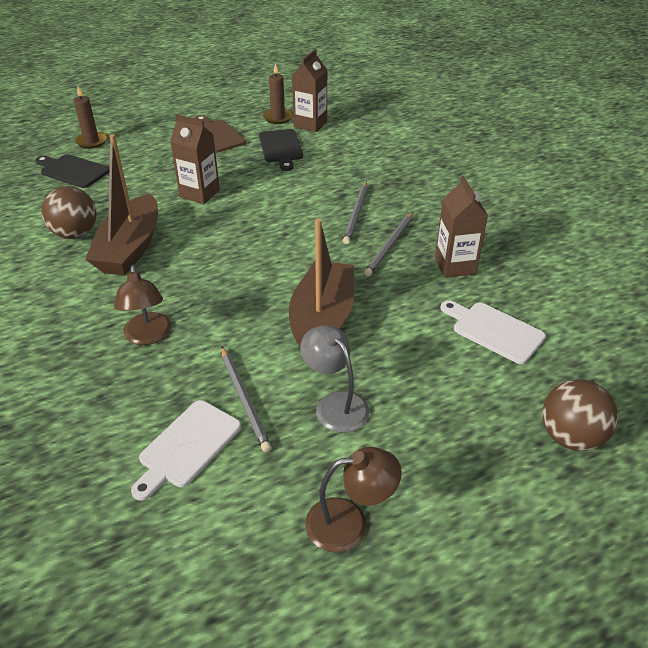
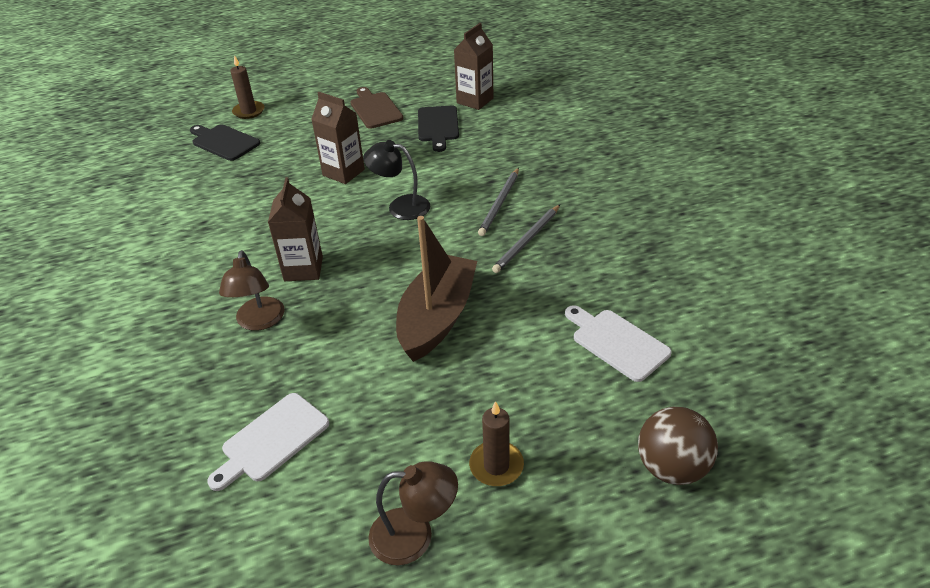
camera: 10 degrees right, 0 degrees up
(75, 233) = (212, 209): brown ball -> none
(130, 248) = (262, 227): brown boat -> none
(244, 400) = (339, 396): grey pencil -> none
(262, 221) = (400, 206): none -> black lamp
(278, 118) = (442, 92): brown candle -> brown candle (496, 466)
(335, 404) = (429, 409): grey lamp -> none
(455, 266) = (592, 267): brown carton -> brown carton (303, 269)

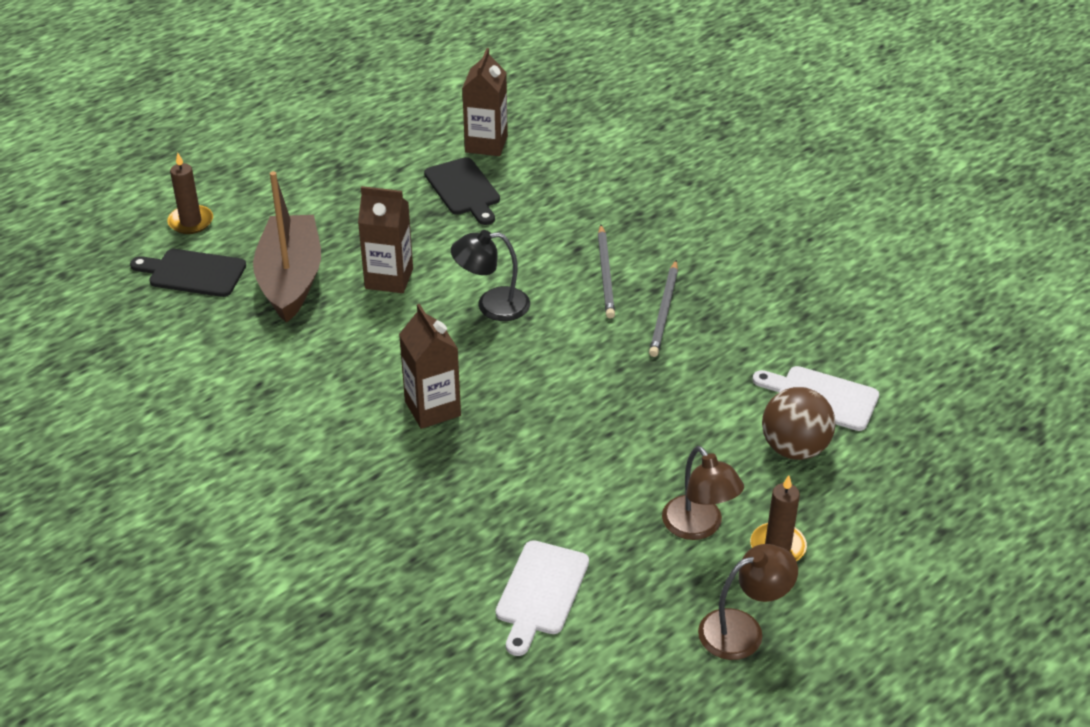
camera: 25 degrees left, 0 degrees up
(259, 322) = (429, 480): brown lamp -> brown lamp (699, 527)
(375, 109) = (364, 183): brown cutting board -> none
(437, 317) = (624, 422): brown boat -> brown boat (291, 279)
(671, 467) = (933, 499): brown ball -> brown ball (794, 448)

